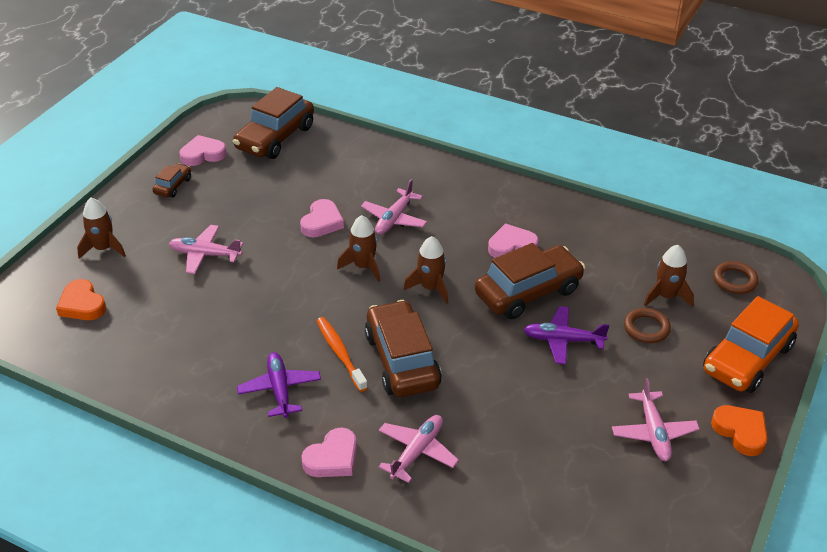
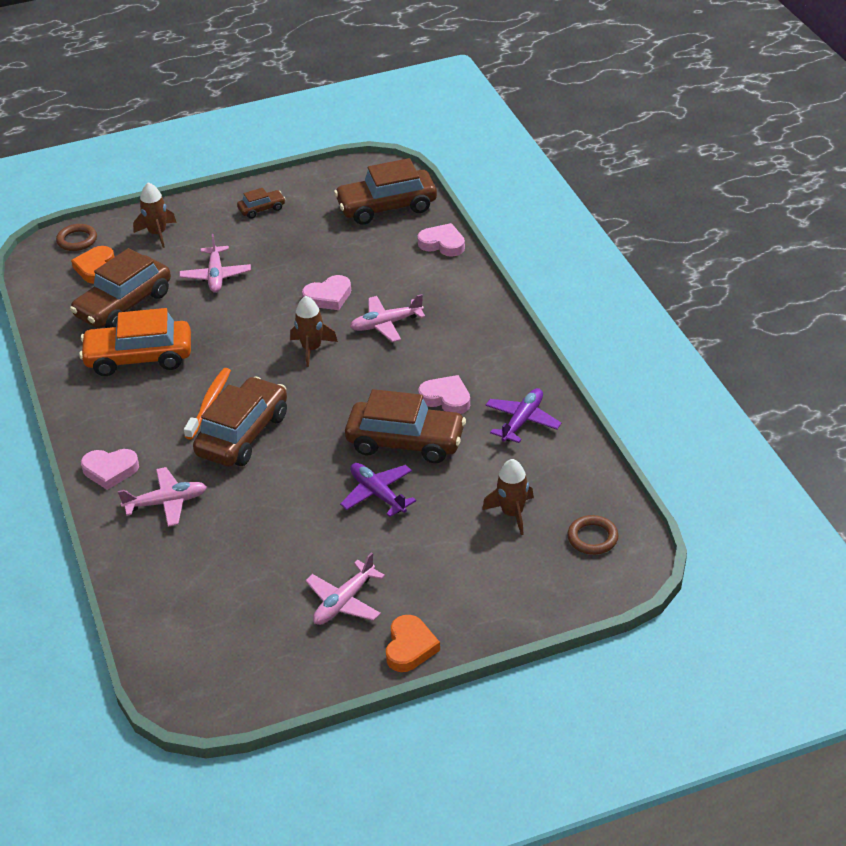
camera: 45 degrees right, 0 degrees up
(152, 320) = (124, 305): none -> brown car
(203, 154) = (315, 194): pink heart -> pink heart (442, 244)
(205, 254) = (216, 276): pink plane -> pink plane turned 150 degrees counterclockwise
(280, 389) = (139, 403): purple plane -> purple plane (522, 421)
(430, 287) = (337, 394): brown rocket -> none
(646, 328) = (456, 527): brown ring -> brown ring (77, 240)
(747, 358) = (502, 602): orange car -> orange car (139, 358)

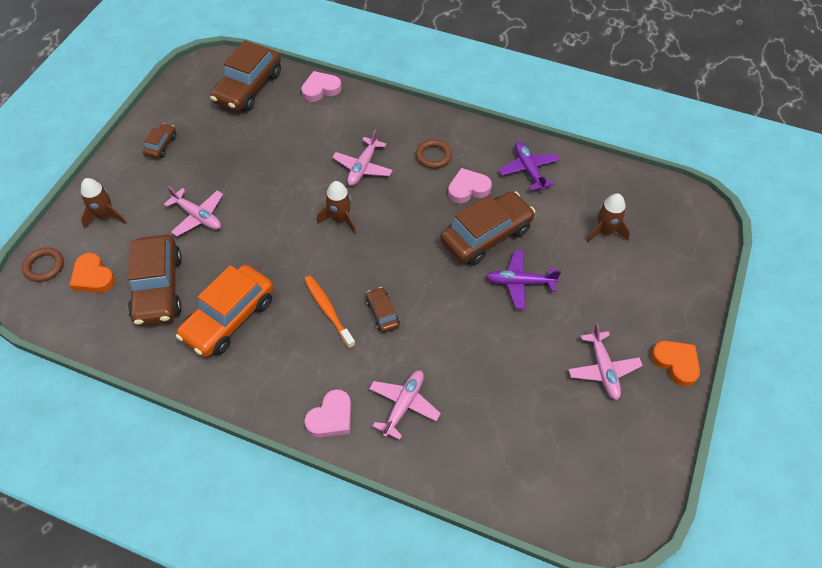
camera: 50 degrees left, 15 degrees up
(243, 434) = (382, 313): brown car -> brown car, size x0.48
(328, 297) = (299, 175): pink heart -> none
(592, 538) = (662, 211): brown ring -> brown ring (433, 156)

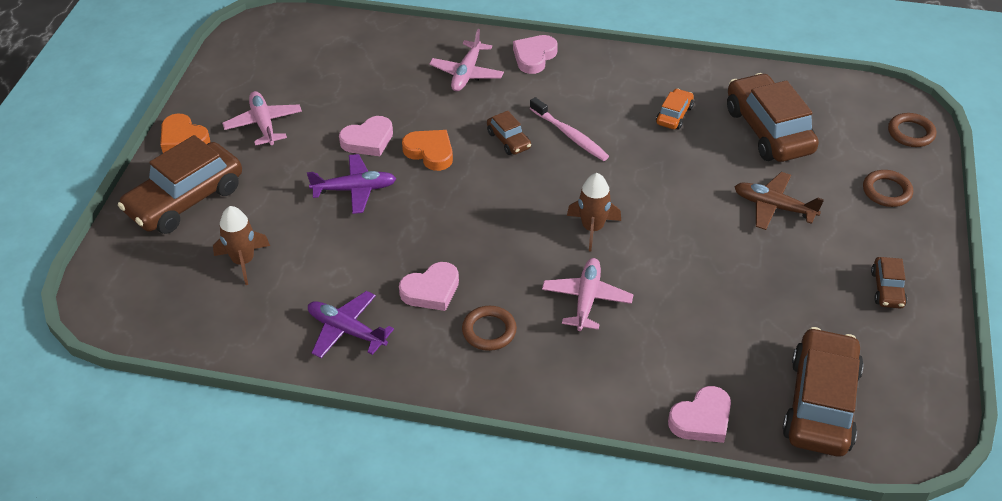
camera: 170 degrees right, 10 degrees down
(93, 277) = (848, 131): orange heart -> orange heart (430, 152)
(105, 216) = (886, 191): brown rocket -> brown ring
(198, 216) = (773, 207): pink plane -> brown plane
(229, 318) = (674, 115): orange car -> orange car, size x0.48
(328, 310) = (570, 135): orange toothbrush -> pink toothbrush
(486, 235) = (400, 235): brown car -> brown car (185, 200)
(506, 334) = (368, 140): none -> pink heart
(528, 169) = (346, 330): purple plane -> purple plane turned 150 degrees clockwise

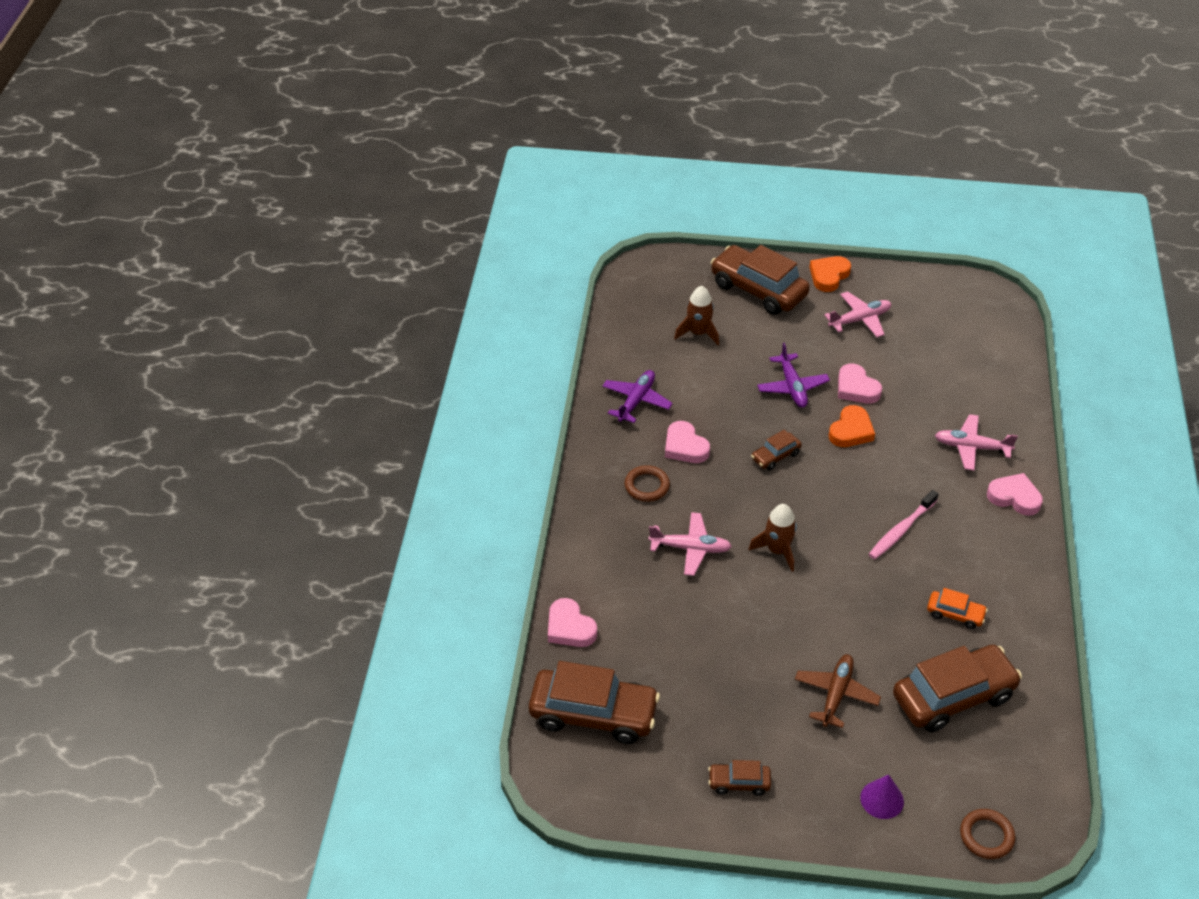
camera: 85 degrees right, 0 degrees up
(508, 140) = (882, 485): brown car -> brown car (775, 456)
(886, 191) = (882, 799): brown ring -> purple cone

